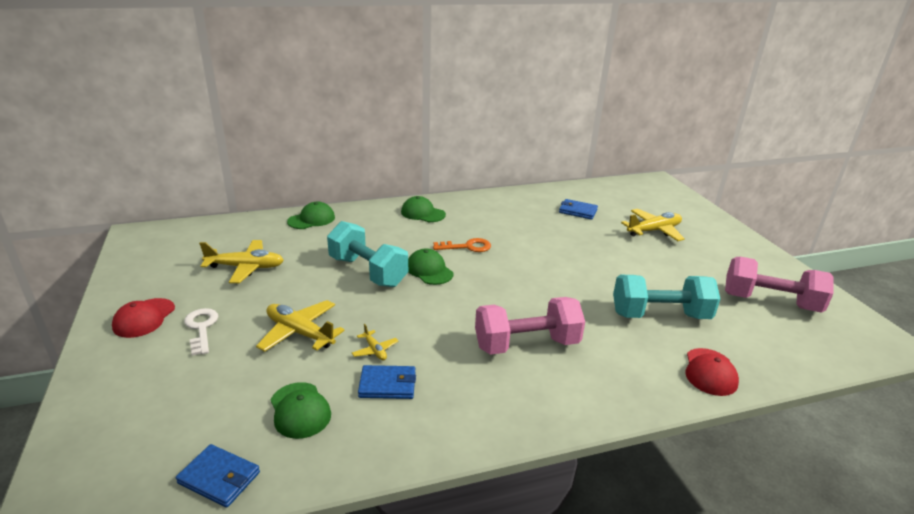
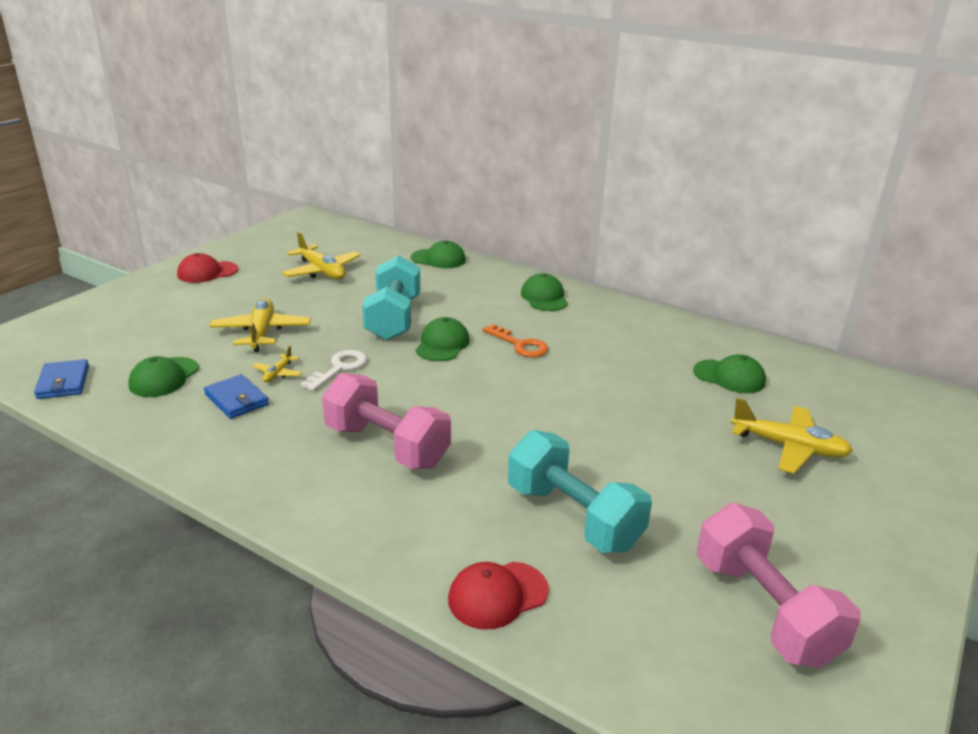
camera: 50 degrees right, 0 degrees up
(201, 328) = (220, 295): white key -> white key (339, 368)
(578, 211) = (729, 377): blue wallet -> green cap

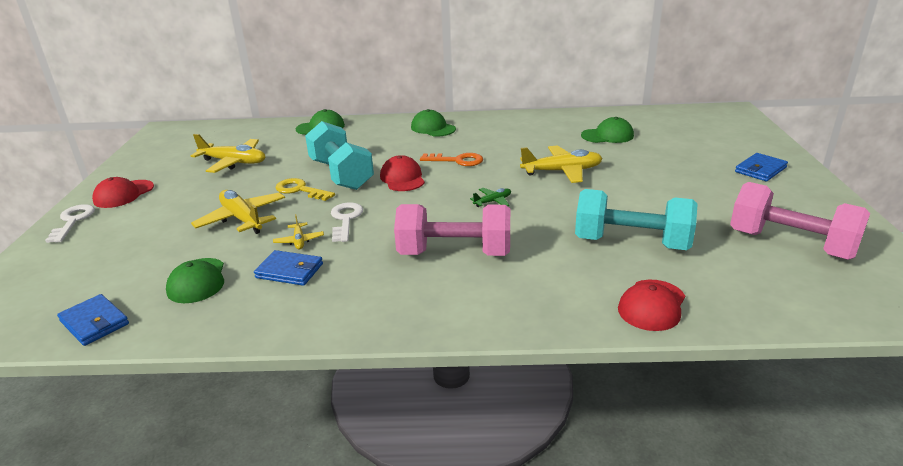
camera: 30 degrees left, 0 degrees up
(147, 284) = (73, 221): none -> white key
(340, 321) = (300, 190): none -> yellow key
(442, 344) = (402, 178): green cap -> red cap
(494, 406) = (493, 201): none -> green plane
(788, 447) = (688, 160): yellow plane -> yellow plane (562, 171)
(871, 499) = (760, 170): none -> blue wallet

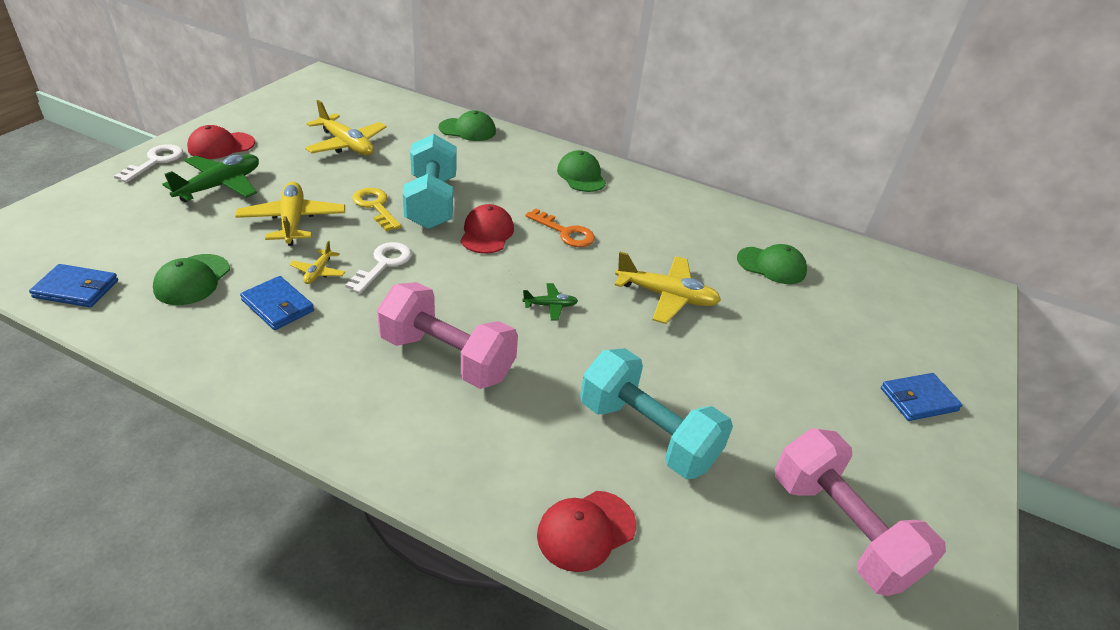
camera: 20 degrees right, 10 degrees up
(94, 322) = (76, 289): blue wallet -> blue wallet turned 60 degrees counterclockwise
(152, 218) = (220, 186): none -> green plane

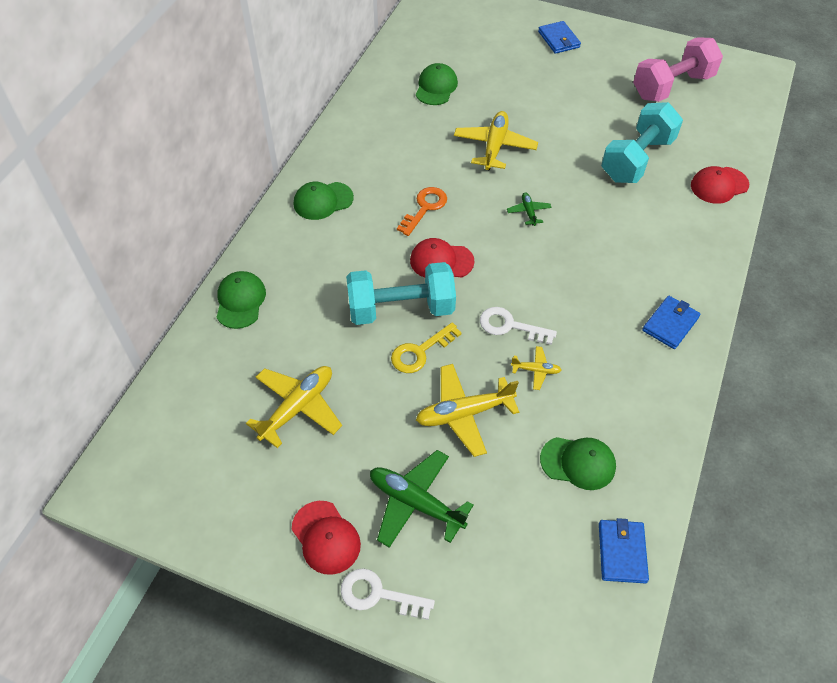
camera: 90 degrees left, 15 degrees up
(278, 306) = (589, 386): blue wallet -> blue wallet (670, 324)
(447, 357) = (608, 265): pink dumbbell -> none
(586, 530) = (719, 185): red cap -> red cap turned 105 degrees clockwise

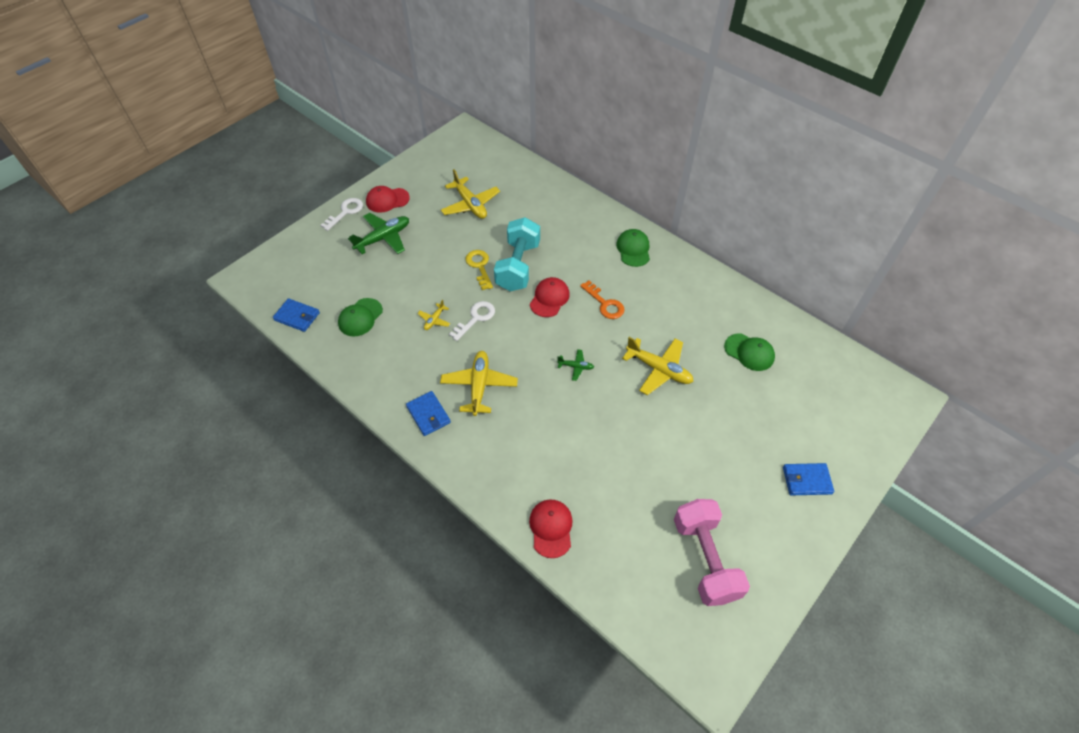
camera: 110 degrees right, 0 degrees up
(240, 301) = (560, 194): green cap -> none
(464, 413) = (424, 275): yellow plane -> yellow plane (479, 386)
(637, 159) = (608, 473): turquoise dumbbell -> none

